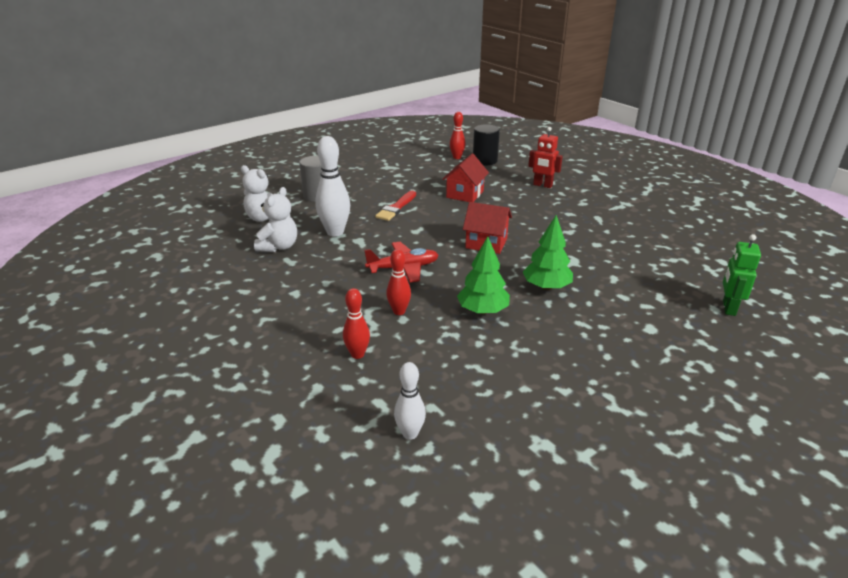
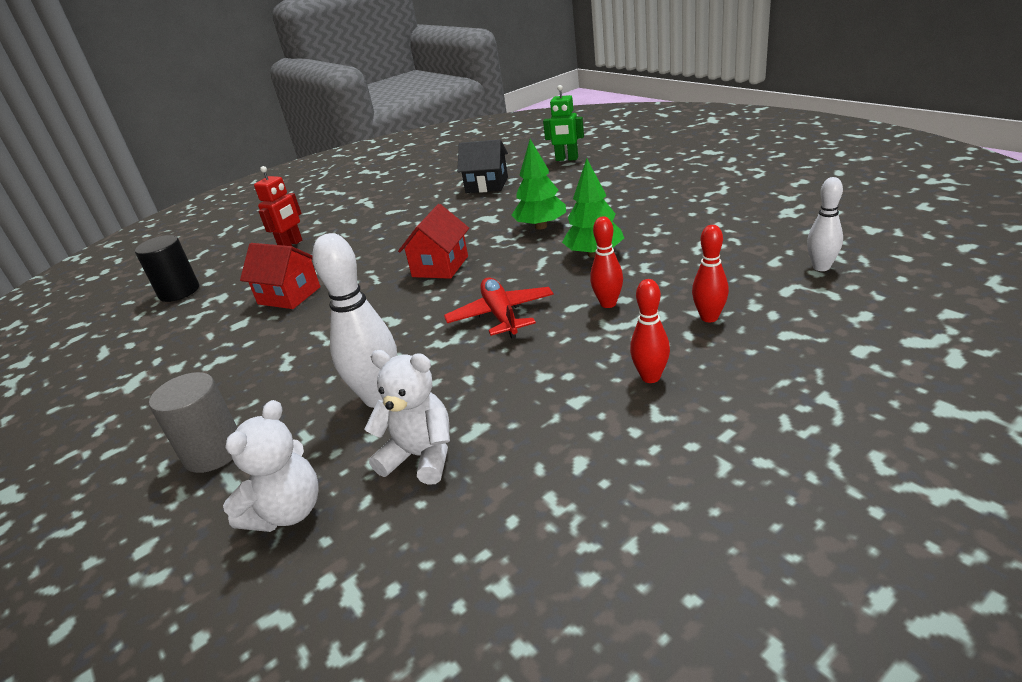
camera: 85 degrees left, 0 degrees up
(396, 208) = (309, 349): red brush -> none
(457, 157) = (146, 317): red bowling pin -> red bowling pin (650, 377)
(652, 260) = (487, 185): none -> black house

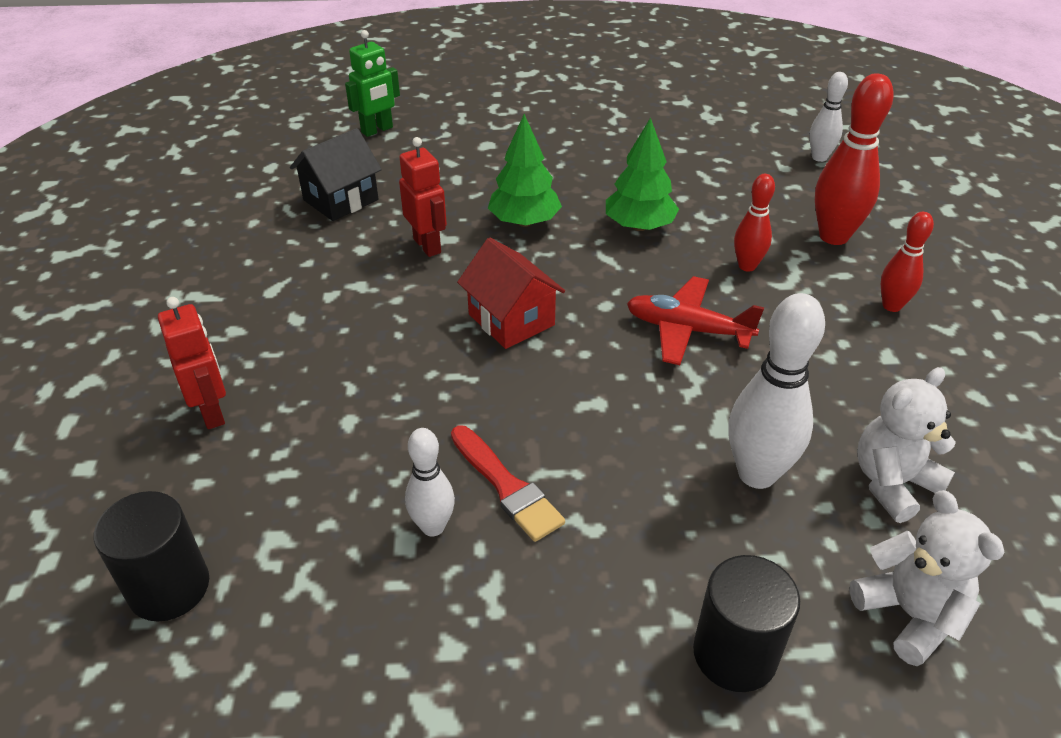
camera: 60 degrees left, 10 degrees up
(214, 452) = (735, 654): grey cylinder -> black cylinder
(254, 325) = (433, 526): none -> white bowling pin
(289, 295) = (391, 466): red house -> none
(299, 328) = (506, 486): none -> red brush
(478, 219) = (427, 245): none -> red robot
(709, 317) = (833, 236): red bowling pin -> red bowling pin, size x1.70

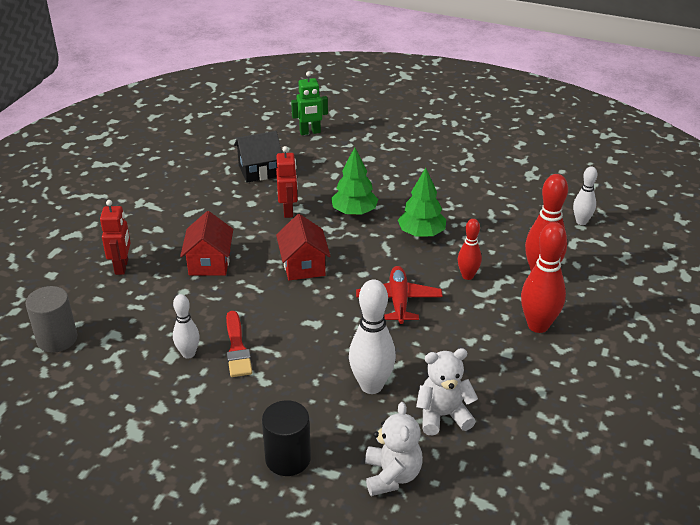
camera: 25 degrees right, 5 degrees down
(169, 587) = (57, 339): black cylinder -> grey cylinder
(360, 359) = (209, 263): none -> red house
(687, 330) = (398, 301): red plane -> red plane turned 45 degrees clockwise
(891, 306) = (538, 325): red bowling pin -> red bowling pin, size x1.70

